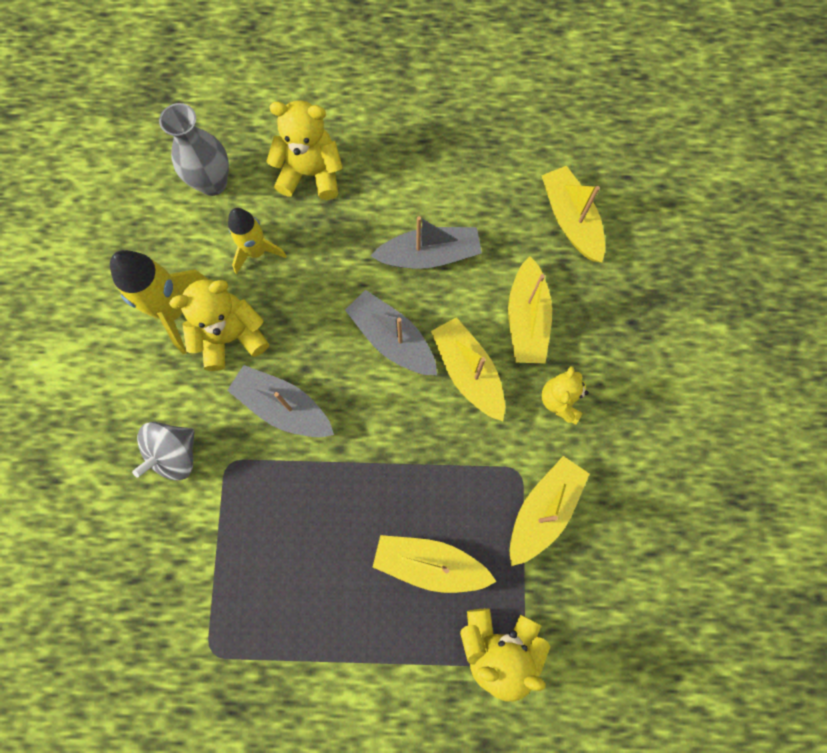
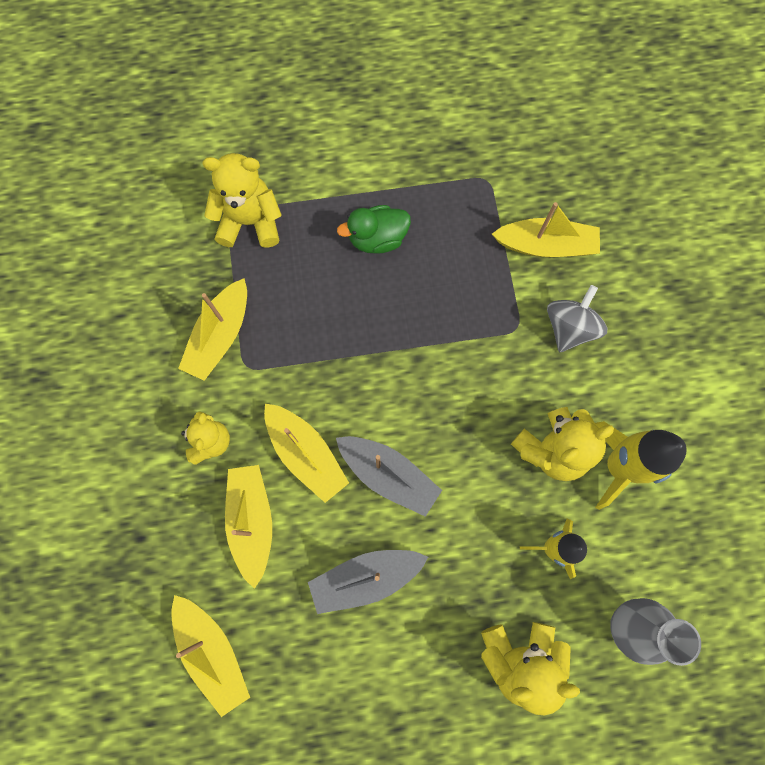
camera: 170 degrees right, 0 degrees up
(283, 407) = (480, 388): grey boat -> none
(355, 597) = (377, 239): none -> green duck
(430, 564) = (317, 275): yellow boat -> yellow boat (546, 245)

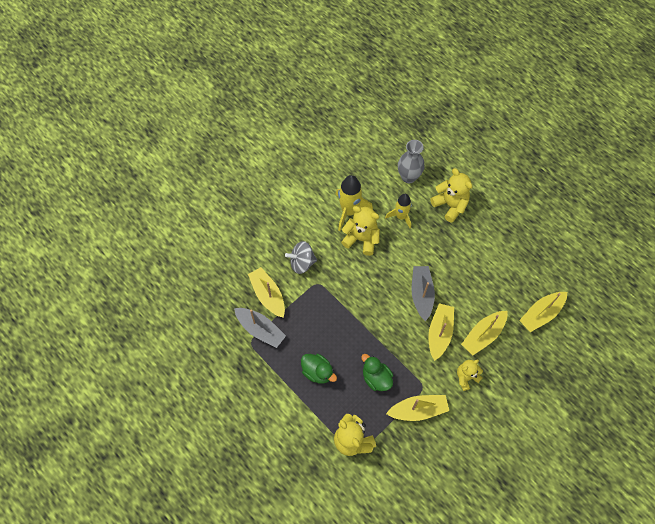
camera: 125 degrees left, 10 degrees down
(212, 651) = (541, 314): yellow boat -> yellow boat turned 150 degrees counterclockwise
(309, 311) = (376, 378): none -> green duck
(365, 578) = (467, 276): grey boat -> grey boat (260, 329)

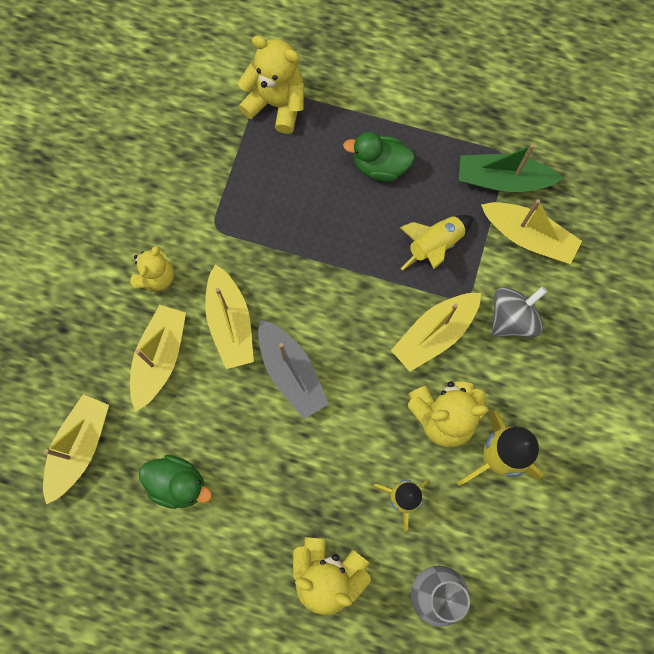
camera: 150 degrees right, 10 degrees up
(260, 329) = (502, 180): grey boat -> green boat
(315, 316) = (435, 245): none -> yellow rocket
(376, 378) = (290, 203): green duck -> green duck (178, 484)
(418, 410) = (205, 191): yellow boat -> yellow boat (434, 334)

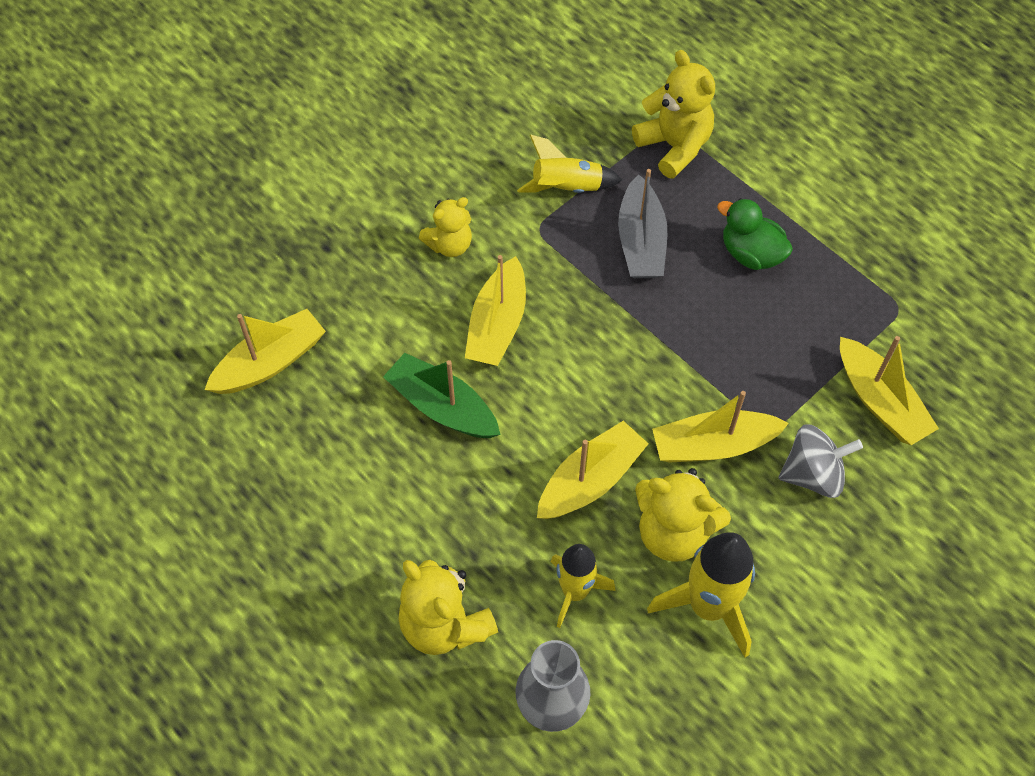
camera: 30 degrees right, 15 degrees down
(159, 358) = (404, 321): yellow boat -> yellow boat (590, 480)
(178, 484) = (346, 448): green duck -> none
(291, 372) = (532, 403): grey boat -> grey boat (641, 241)
(435, 245) = (766, 358): yellow rocket -> yellow rocket (567, 188)
(502, 180) = (883, 331): green boat -> green boat (442, 407)

